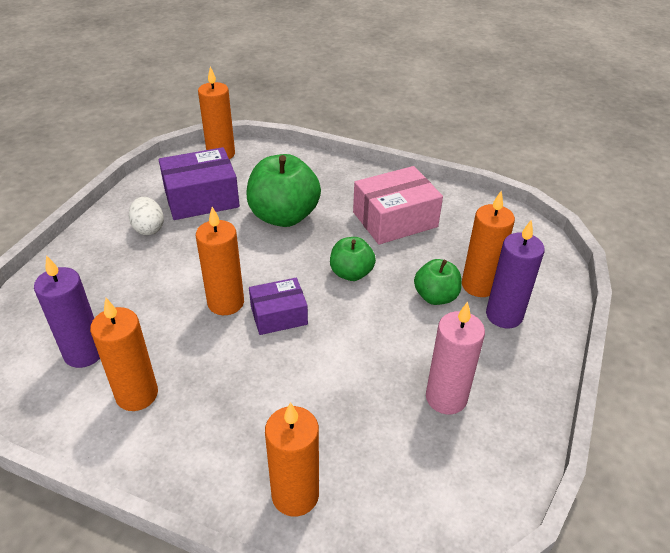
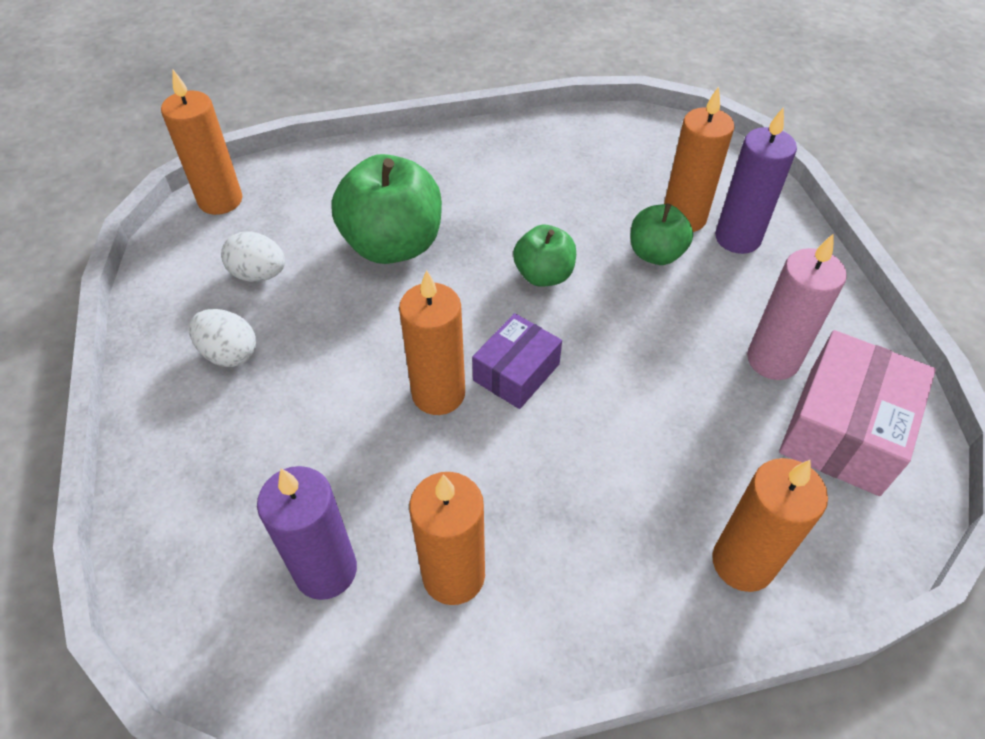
camera: 35 degrees left, 10 degrees up
(201, 198) = (259, 274): purple box -> white egg
(395, 219) = (525, 184): pink box -> pink box (843, 429)

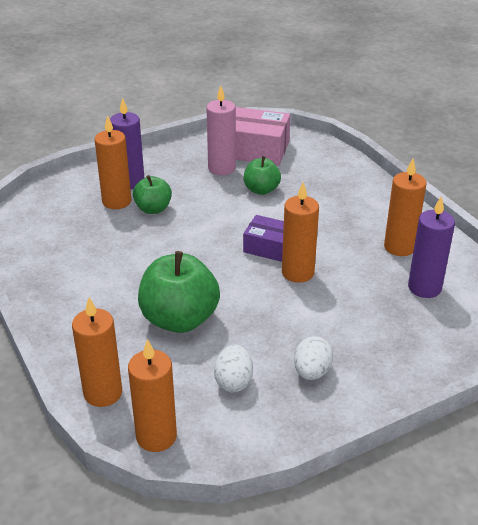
camera: 105 degrees left, 15 degrees down
(543, 275) = (186, 248): green apple -> green apple (261, 190)
(742, 563) = (341, 172): orange candle -> orange candle (103, 393)

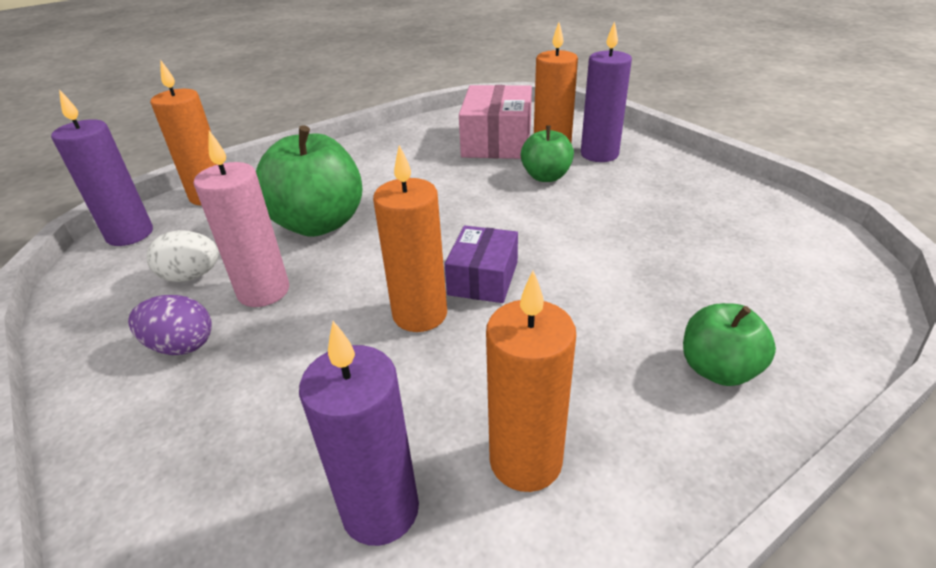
camera: 85 degrees right, 0 degrees up
(156, 436) = (130, 234): orange candle -> purple candle
(221, 168) = (682, 214): pink candle -> pink candle (263, 291)
(256, 150) = (769, 239): pink box -> pink box (497, 141)
(261, 190) = (644, 256): green apple -> green apple (718, 369)
(311, 372) = (181, 346): white egg -> purple egg

